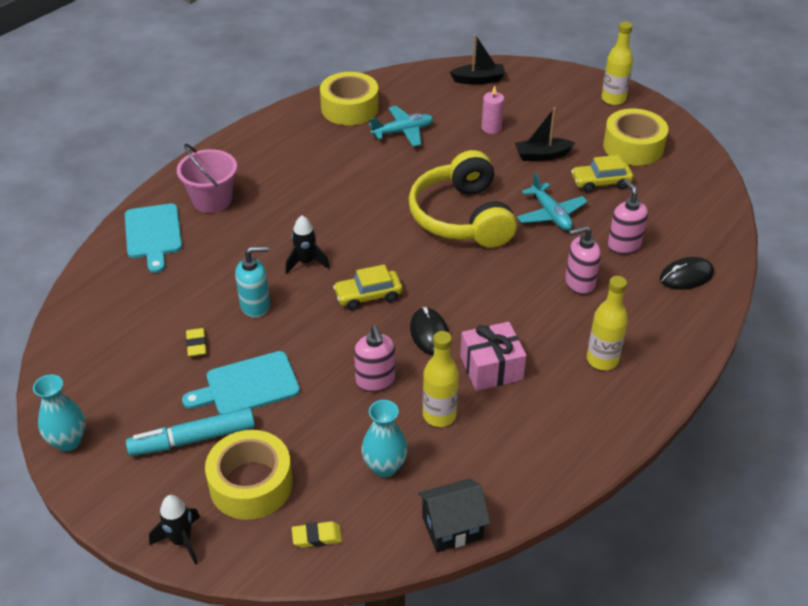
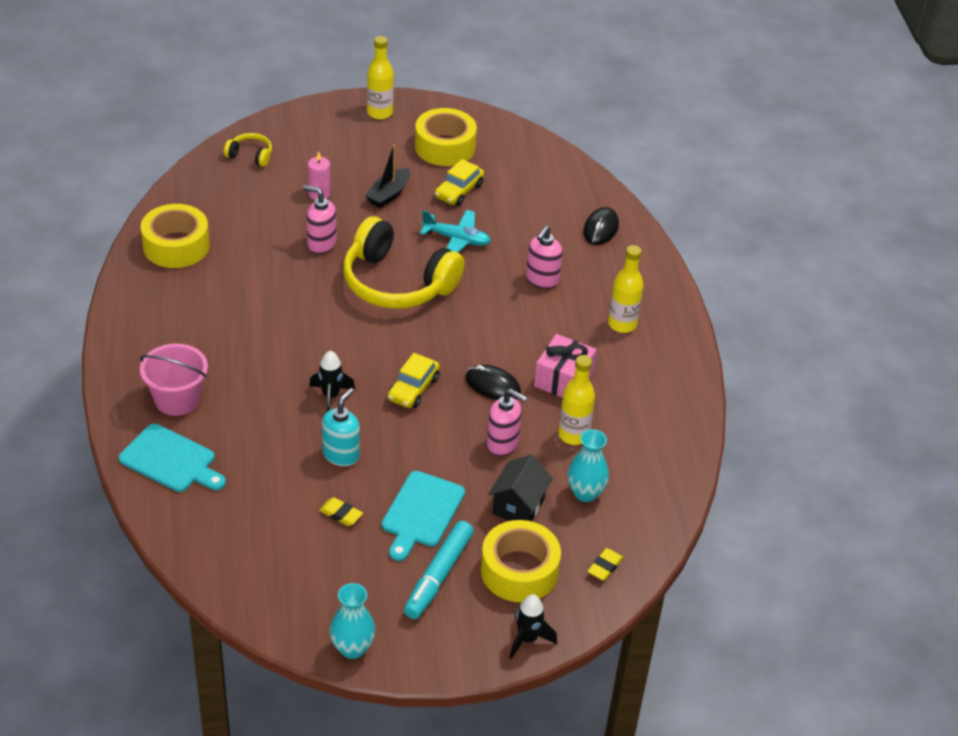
camera: 50 degrees left, 0 degrees up
(403, 132) = (252, 240): turquoise plane -> none
(452, 527) = (672, 496): black house -> black house (518, 506)
(478, 80) = (250, 155): black boat -> yellow headphones
(624, 245) = (535, 231): pink soap dispenser -> pink soap dispenser (321, 244)

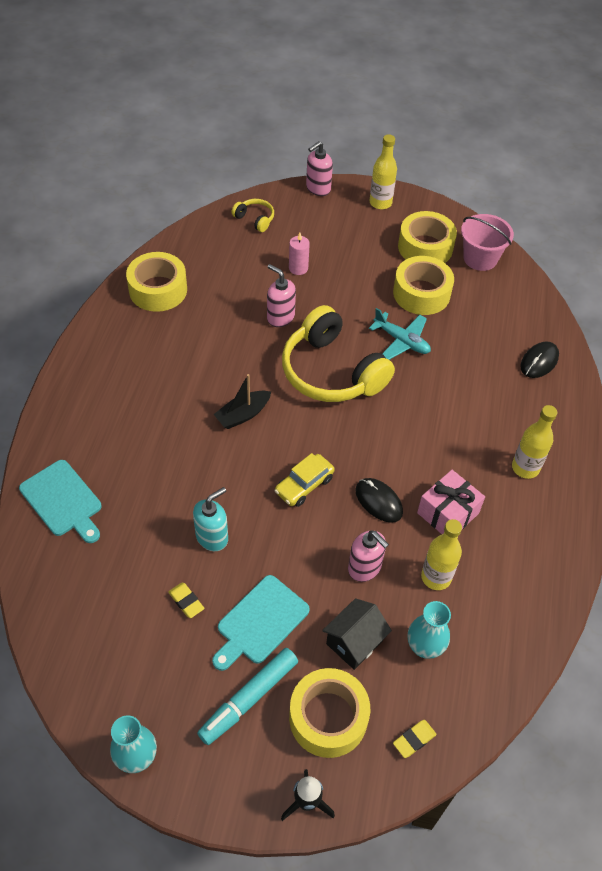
camera: 20 degrees right, 10 degrees up
(177, 399) = (94, 440): pink bucket -> pink bucket (480, 258)
(330, 396) = (227, 473): black rocket -> none
(388, 194) = (358, 282): black boat -> black boat (243, 415)
(459, 191) = (421, 293): yellow car -> yellow tape
(542, 280) = (465, 401): pink soap dispenser -> pink soap dispenser (318, 188)

